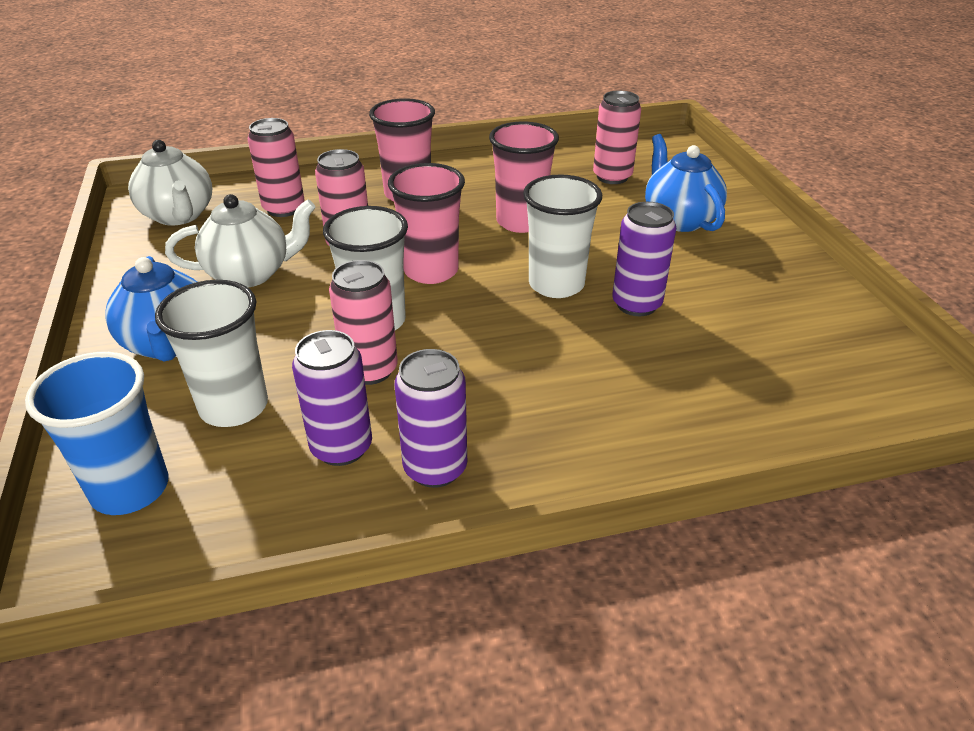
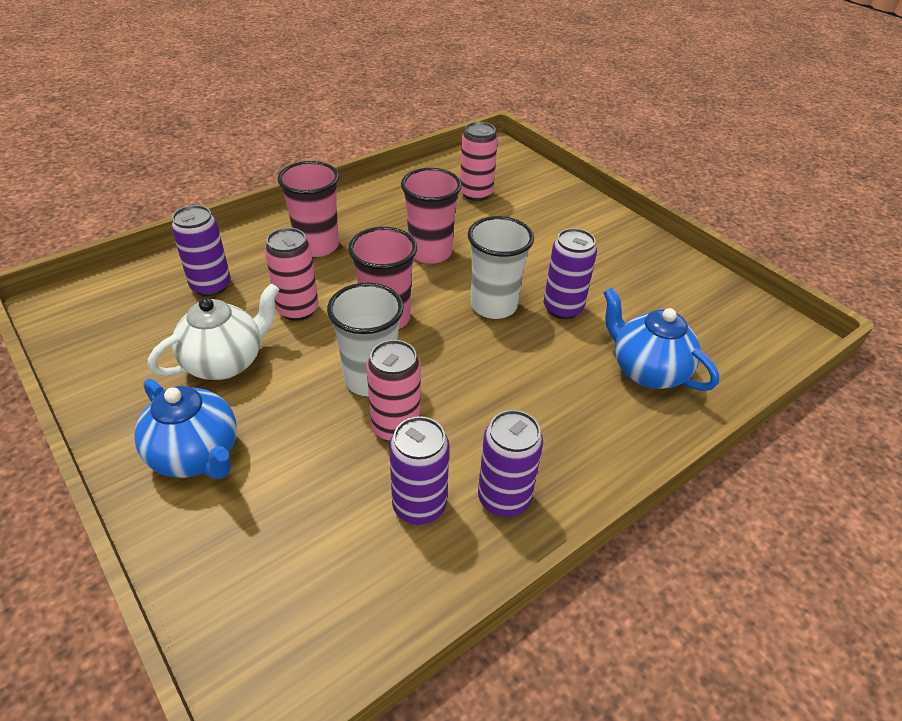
camera: 25 degrees left, 5 degrees up
(130, 489) = (262, 609): blue cup -> none
(179, 215) = (109, 317): white teapot -> none
(234, 407) = (301, 498): white cup -> none
(284, 208) = (211, 286): pink can -> purple can
(679, 219) = (549, 223): blue teapot -> blue teapot (647, 370)

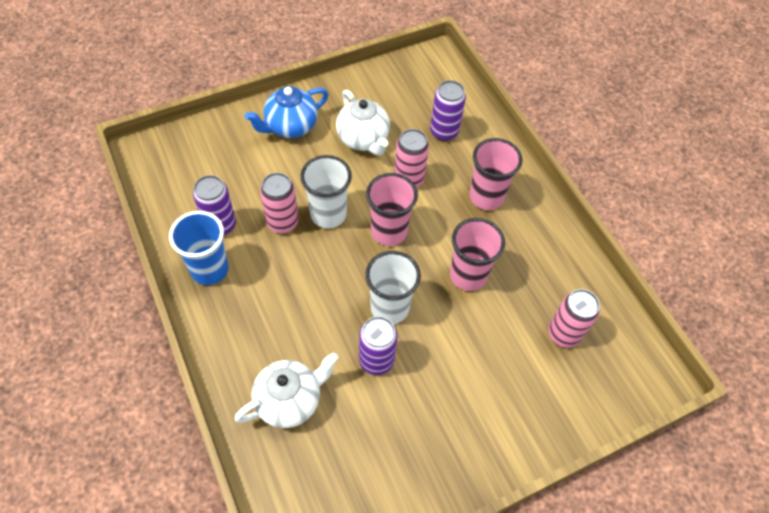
camera: 100 degrees right, 15 degrees up
(504, 498) = (210, 269): purple can -> blue cup
(647, 370) = (289, 400): blue teapot -> white teapot

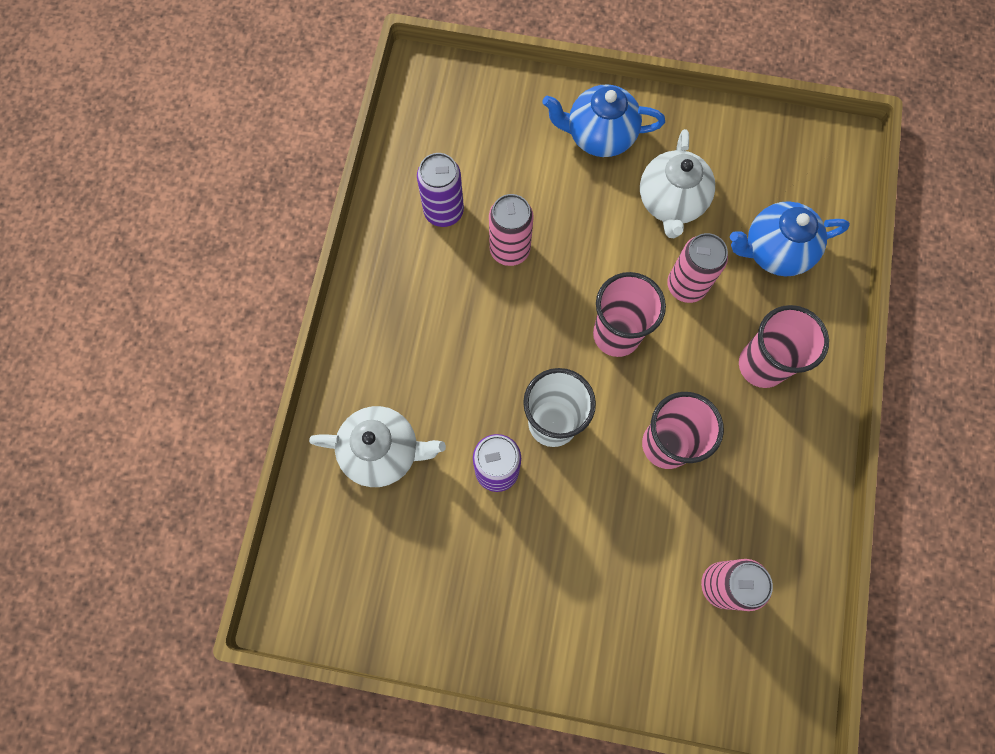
camera: 40 degrees right, 15 degrees up
(210, 269) = (400, 256): blue cup -> none
(328, 214) = (565, 271): white cup -> none
(444, 132) = (775, 251): purple can -> blue teapot

